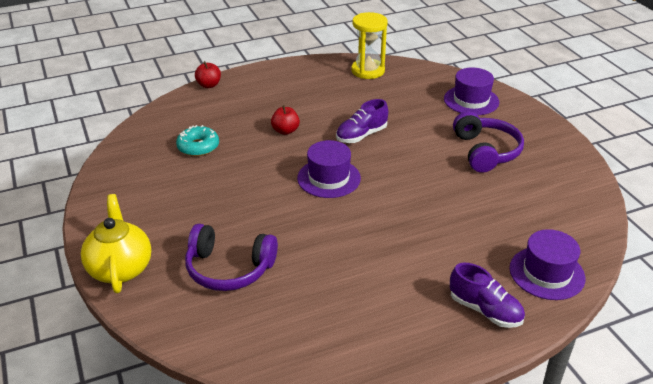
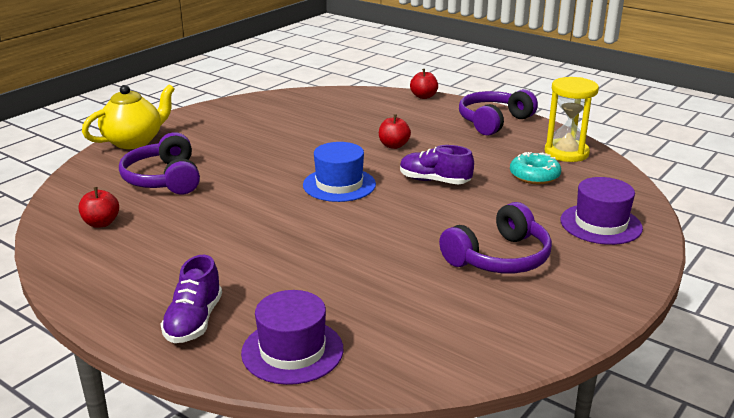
camera: 60 degrees right, 10 degrees down
(198, 147) = (322, 120): turquoise donut -> turquoise donut (534, 176)
(285, 329) = (101, 223): none -> red apple
(290, 76) = (493, 121): none -> purple headphones
(329, 178) = (339, 185): purple hat -> blue hat

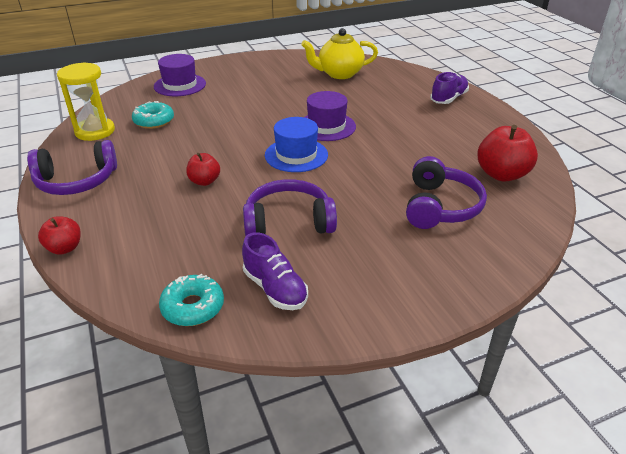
camera: 150 degrees left, 10 degrees up
(101, 223) = (501, 174): red apple -> red apple, size x1.71
(134, 141) = (462, 281): yellow teapot -> yellow teapot (339, 74)
(292, 351) = (405, 77): purple hat -> purple hat (326, 126)
(305, 97) = (193, 307): none -> turquoise donut
(434, 181) = (225, 137): purple shoe -> purple shoe (275, 289)
(499, 258) = (262, 85): purple headphones -> purple headphones (288, 222)

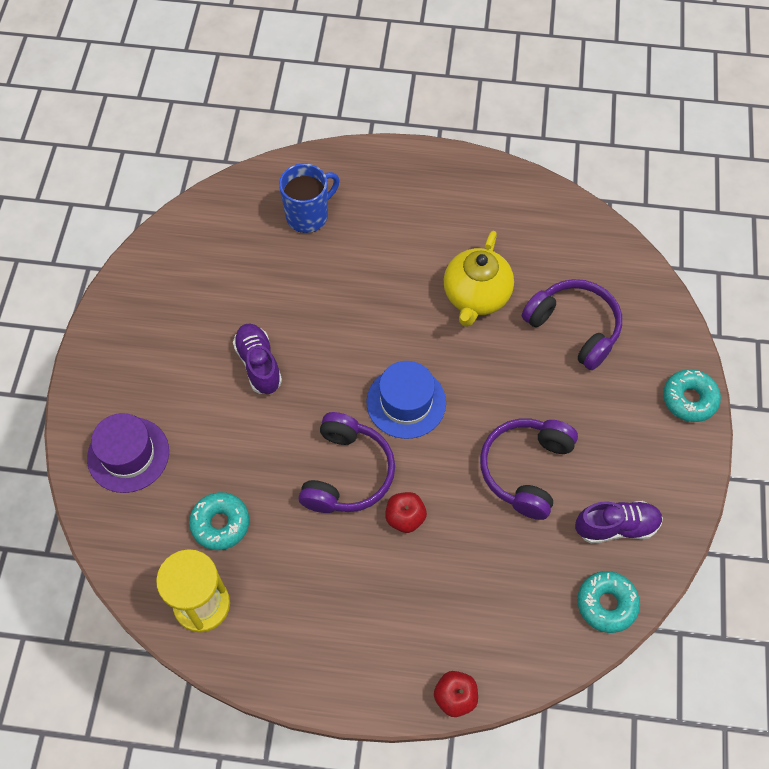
camera: 60 degrees left, 25 degrees up
(77, 181) = (322, 656): purple headphones -> purple headphones (347, 473)
(326, 126) = (362, 340): purple hat -> none
(339, 74) = (233, 251): yellow teapot -> yellow teapot (476, 297)
(392, 86) = (308, 215): none -> blue mug
(448, 99) = (379, 182): purple shoe -> purple shoe (258, 364)
(448, 294) = (689, 399): none -> turquoise donut
(501, 174) = (554, 242): red apple -> none

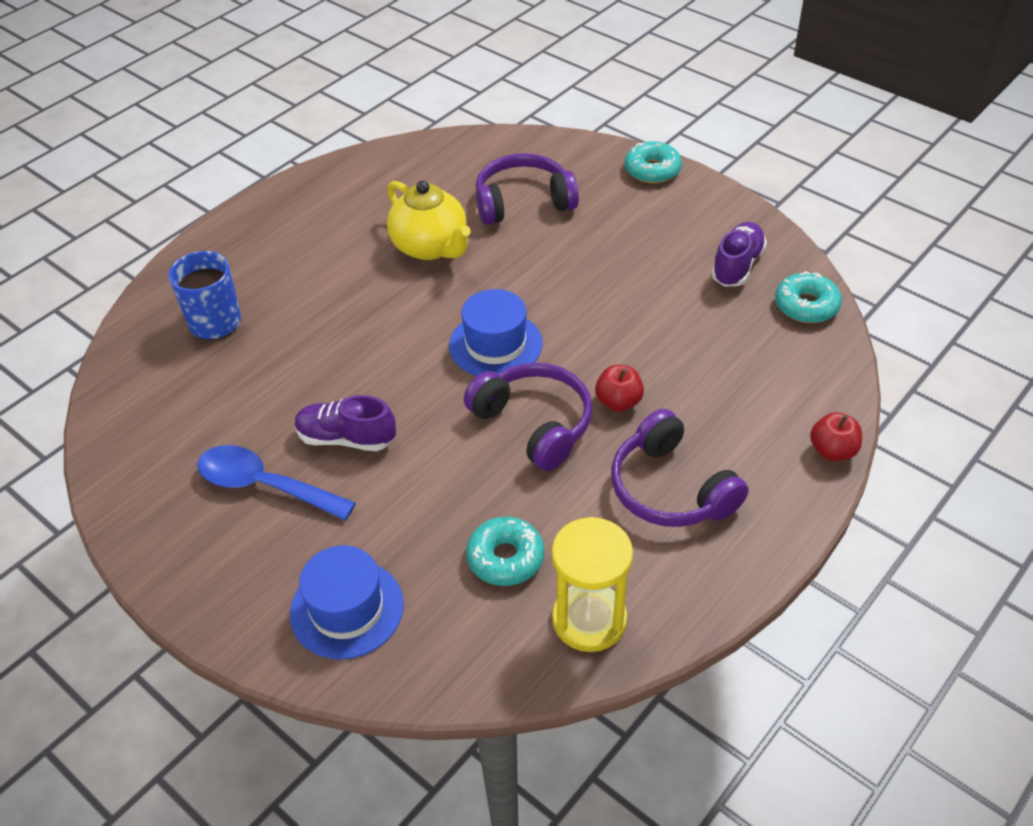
camera: 55 degrees left, 15 degrees down
(128, 454) = (347, 609): purple hat -> blue hat
(191, 344) = (264, 485): none -> blue spoon
(526, 470) = (636, 296): purple headphones -> purple headphones (670, 489)

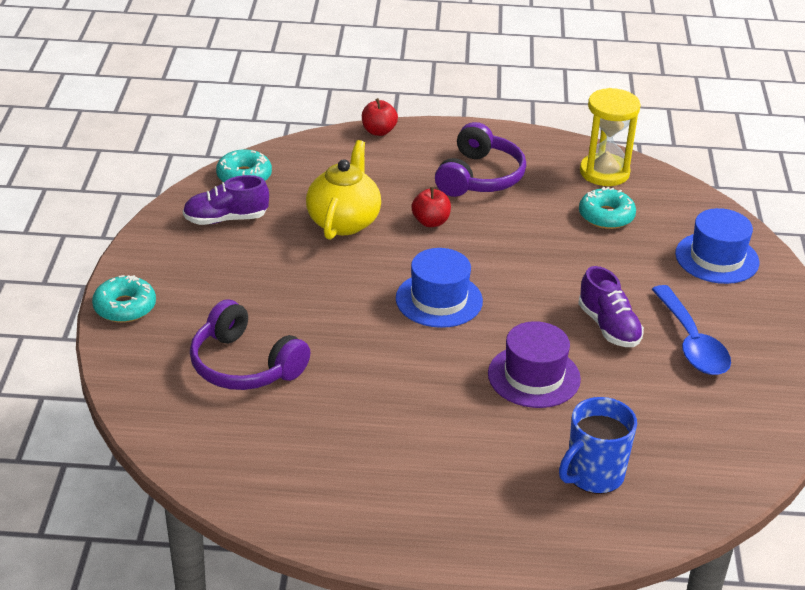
camera: 130 degrees left, 10 degrees down
(344, 350) = (534, 376): none -> purple hat
(431, 247) = (363, 392): yellow teapot -> yellow teapot (344, 221)
(534, 424) = (492, 249): purple headphones -> none

